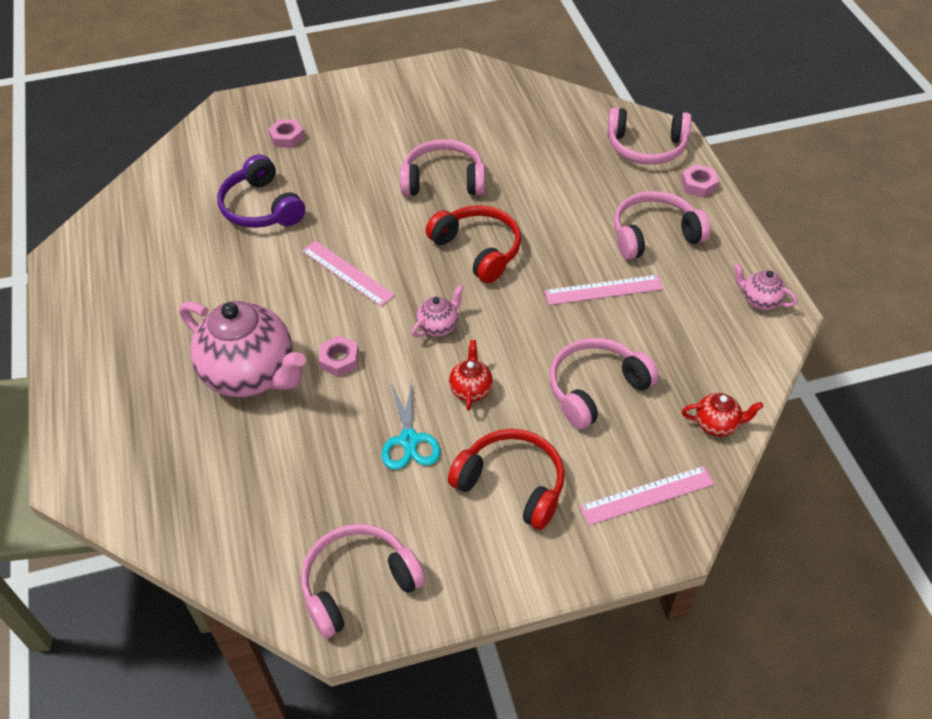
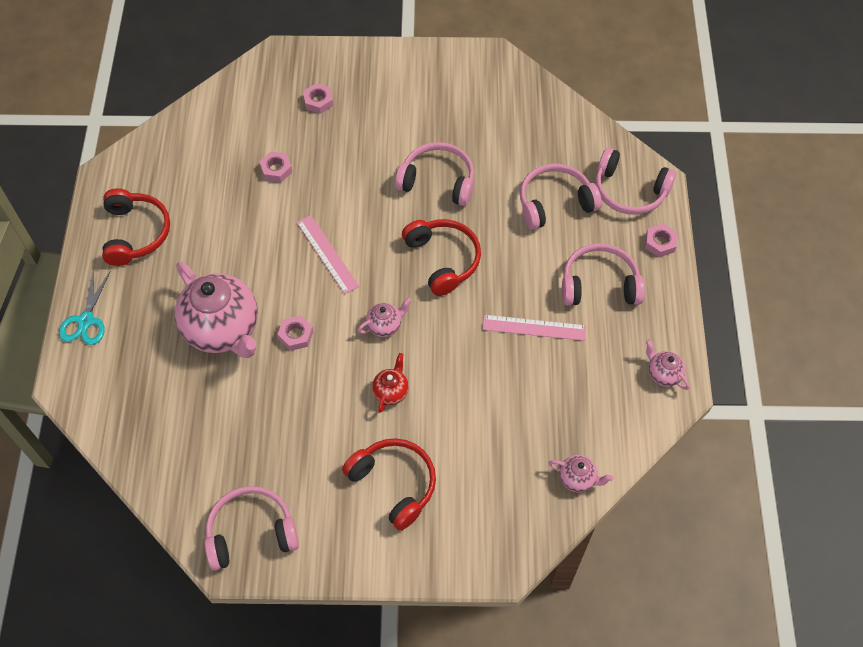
camera: 15 degrees right, 10 degrees up
(115, 302) = (136, 233): none -> red headphones
(261, 207) = (276, 169): purple headphones -> pink nut
(409, 440) = (327, 423): turquoise scissors -> turquoise scissors (86, 321)
(596, 388) = (492, 418): pink headphones -> pink headphones (554, 203)
(647, 495) = (496, 524): pink ruler -> none
(717, 424) = (577, 479): red teapot -> pink teapot

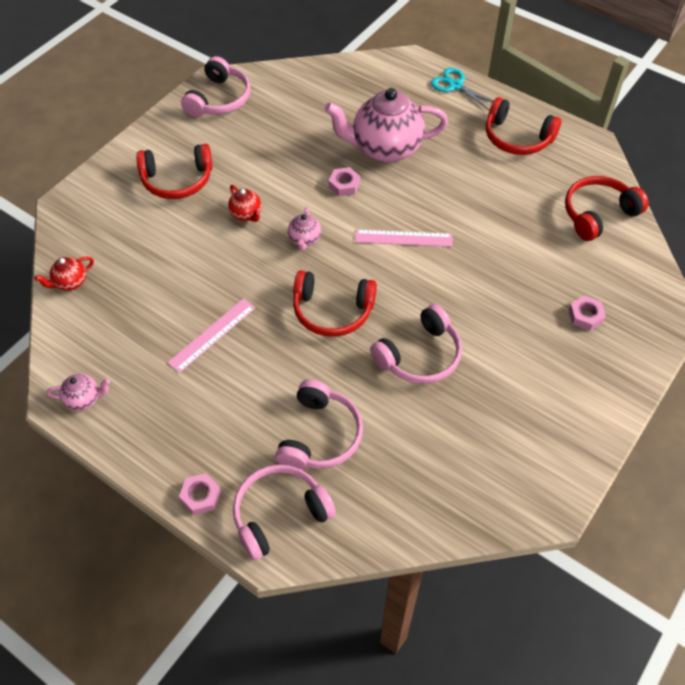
camera: 125 degrees right, 5 degrees down
(198, 136) = (598, 214): none -> red headphones
(276, 169) = (521, 247): pink nut -> none
(577, 479) = (70, 282): pink teapot -> red teapot
(599, 284) = (206, 411): pink headphones -> none

